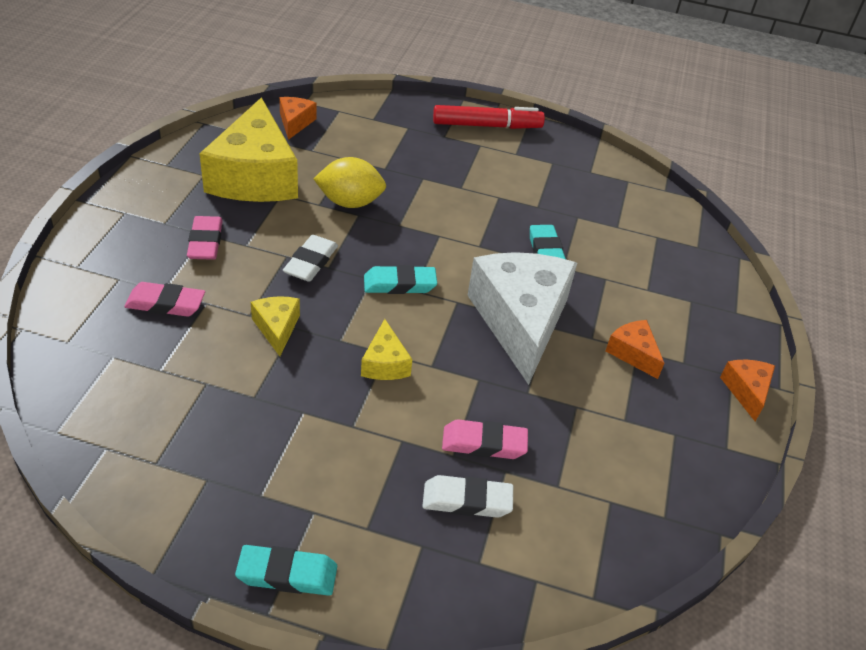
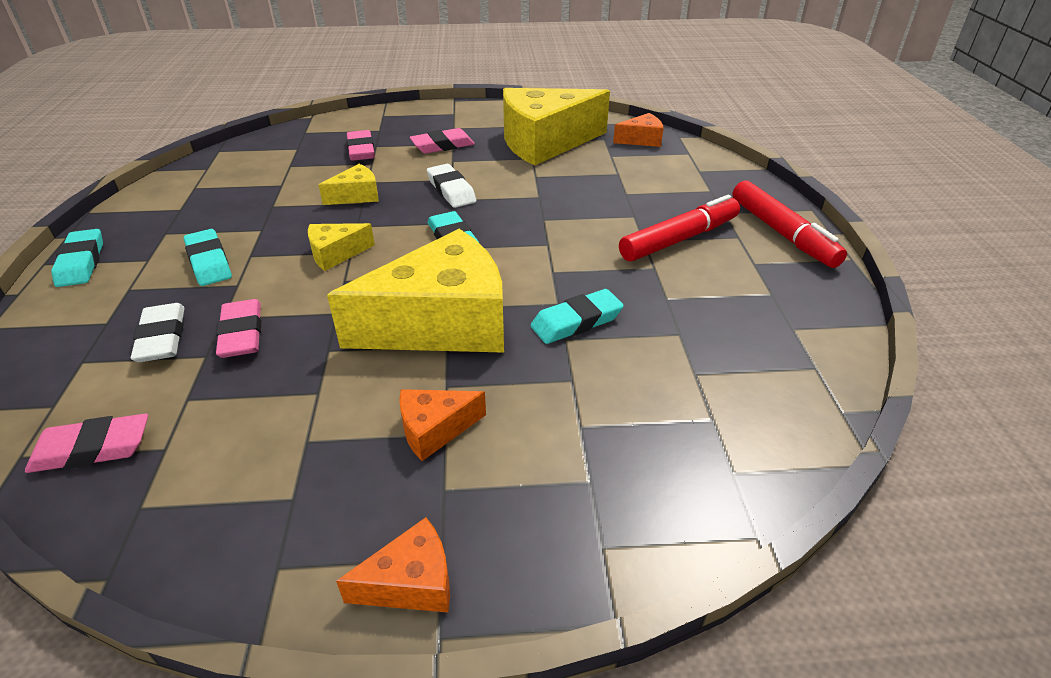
camera: 75 degrees right, 5 degrees down
(311, 262) = (451, 190): white eraser -> white eraser turned 60 degrees clockwise
(349, 459) = (209, 262): none -> turquoise eraser
(350, 202) = (552, 188): yellow lemon -> none
(469, 171) = (679, 239): none -> red marker
(520, 322) = (442, 323): white cheese -> yellow cheese
(599, 547) = (92, 449): none -> pink eraser
(633, 353) = (435, 429): orange cheese -> orange cheese turned 150 degrees counterclockwise

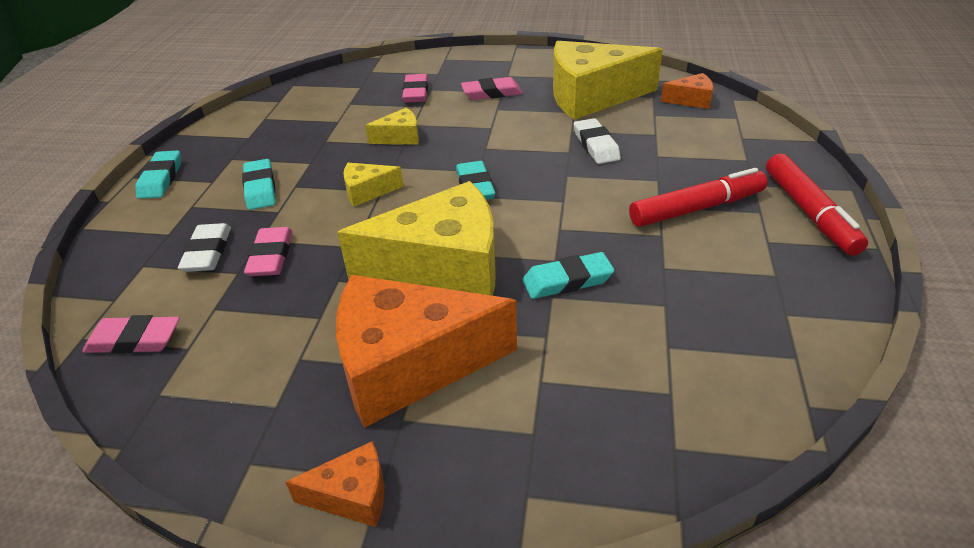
camera: 15 degrees right, 0 degrees up
(435, 429) = (409, 365): orange cheese -> orange cheese, size x2.24
(451, 190) = (487, 139): white eraser -> white eraser (596, 145)

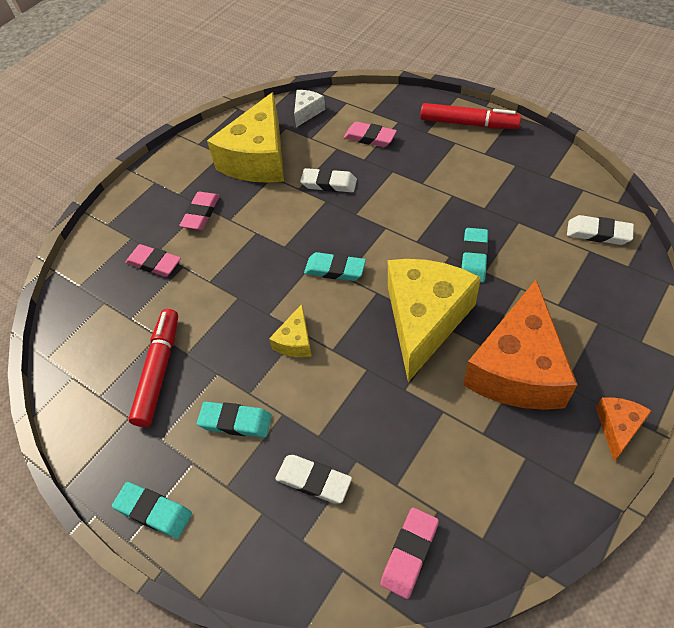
camera: 60 degrees left, 15 degrees up
(271, 256) = (348, 430): pink eraser -> pink eraser (370, 138)
(400, 137) = (225, 296): yellow cheese -> none
(691, 100) = (307, 112): orange cheese -> white cheese
(696, 208) = (435, 167): red marker -> red marker (159, 371)
(715, 395) = (598, 233): none -> white eraser

